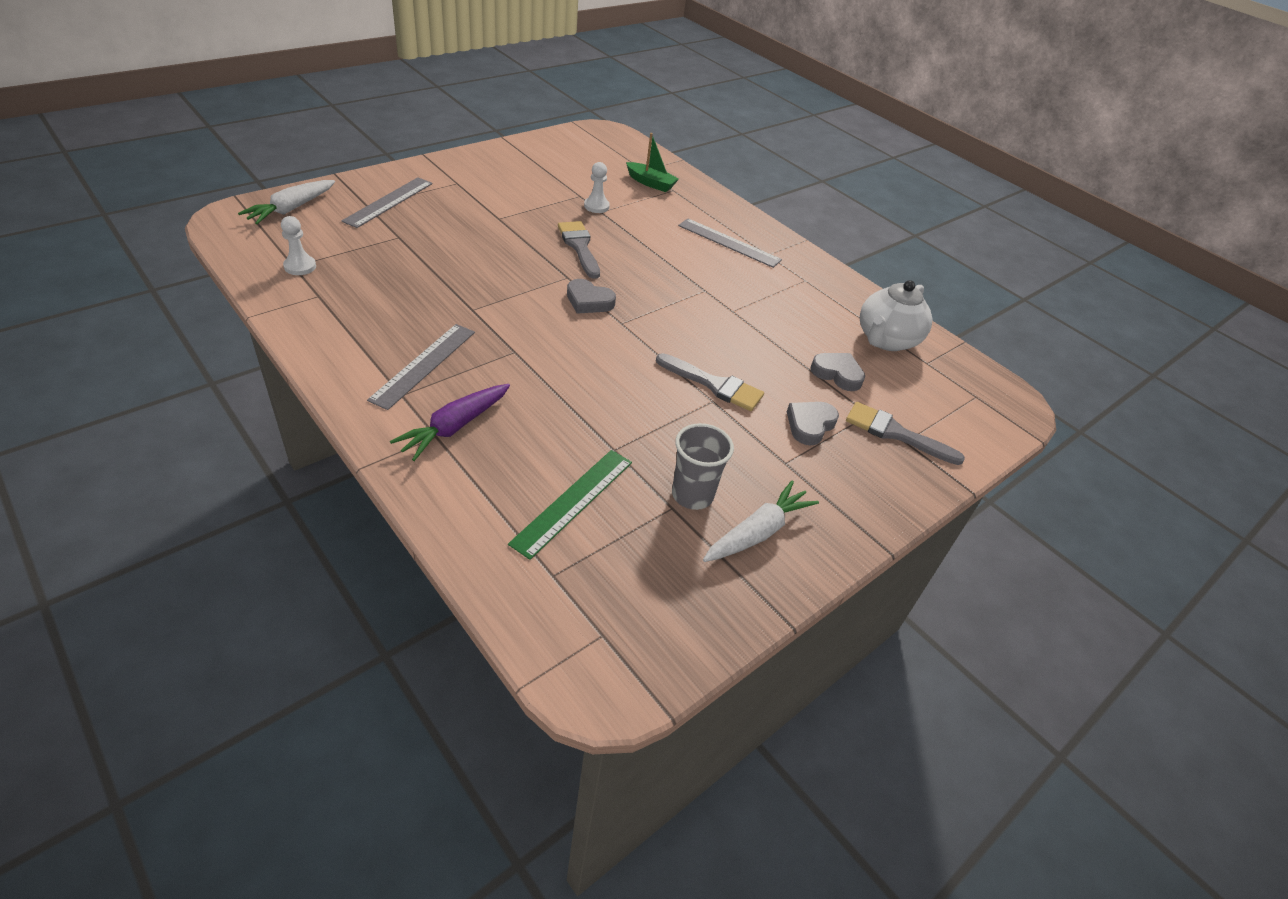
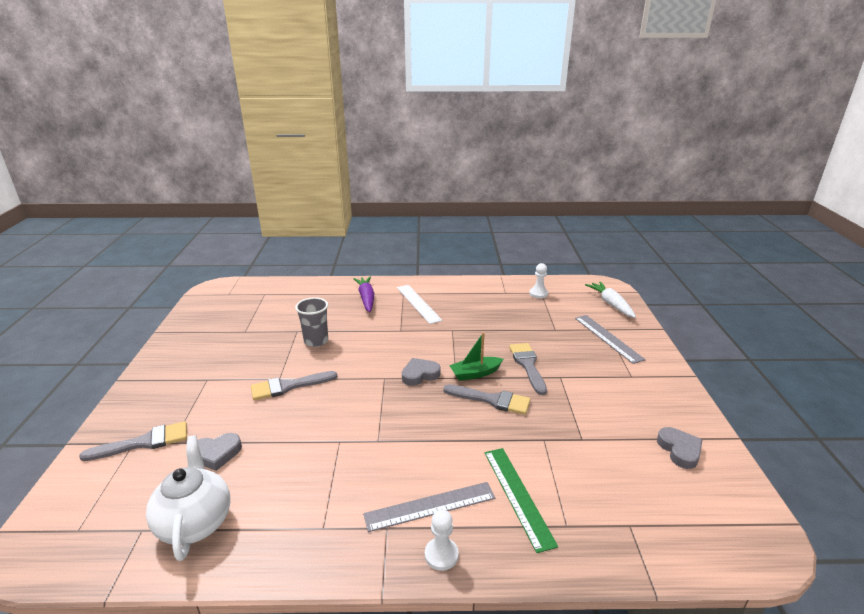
camera: 135 degrees right, 15 degrees down
(424, 365) = (418, 303): grey ruler -> white ruler
(497, 239) = (527, 365): none -> grey brush
(573, 501) = (287, 310): green ruler -> green ruler (518, 496)
(596, 206) = (555, 440): white pawn -> white pawn (441, 555)
(651, 183) = (591, 512): green boat -> green boat (475, 373)
(692, 495) = (241, 339): grey cup -> grey cup (316, 341)
(758, 532) = (196, 347): white carrot -> none
(810, 425) = (209, 406): grey heart -> grey heart (679, 450)

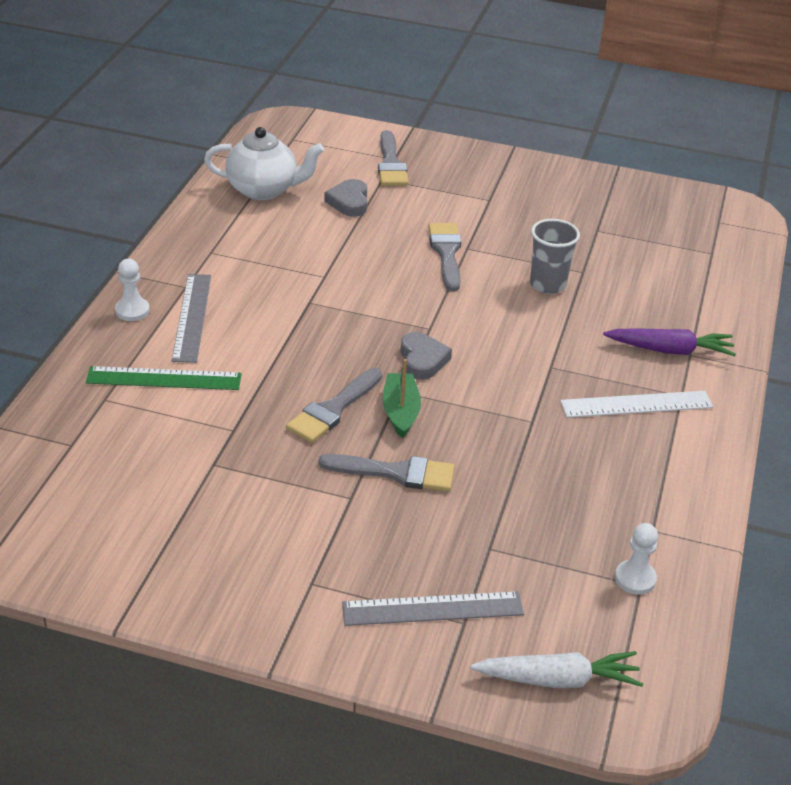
camera: 105 degrees right, 10 degrees up
(679, 450) = (136, 548): grey heart -> none

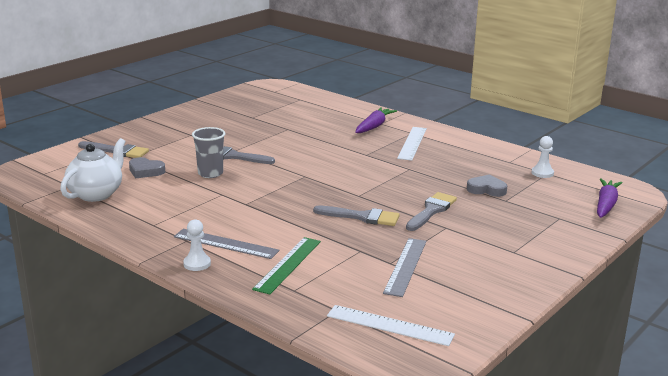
camera: 65 degrees left, 15 degrees down
(51, 496) = (389, 325): none -> white ruler
(333, 409) = (362, 217): grey brush -> grey brush turned 45 degrees counterclockwise
(400, 412) = (377, 199): green boat -> none
(422, 360) = (334, 184): grey heart -> grey heart (486, 189)
(432, 609) = (546, 223): grey ruler -> grey ruler (405, 266)
(547, 285) = (291, 139): grey cup -> grey cup (210, 173)
(558, 679) = (606, 205): white carrot -> purple carrot

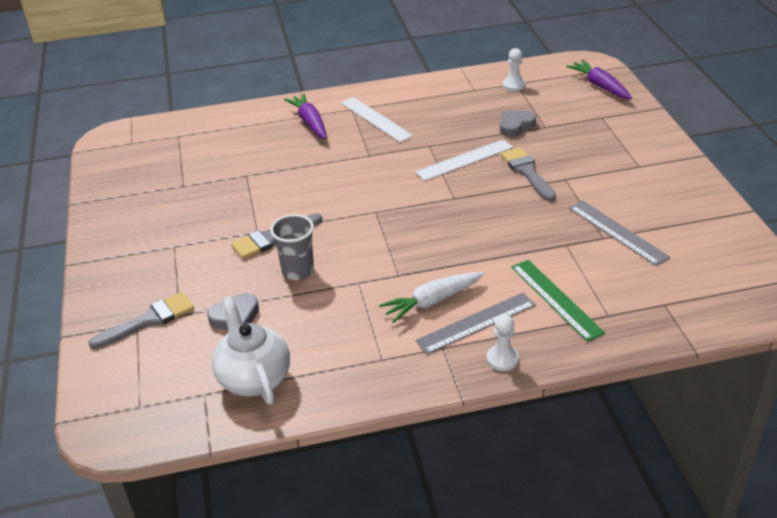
camera: 50 degrees left, 15 degrees up
(230, 223) = (432, 301): none -> white carrot
(362, 217) = (501, 215): grey brush -> none
(389, 325) = (712, 285): white ruler -> white ruler (464, 160)

